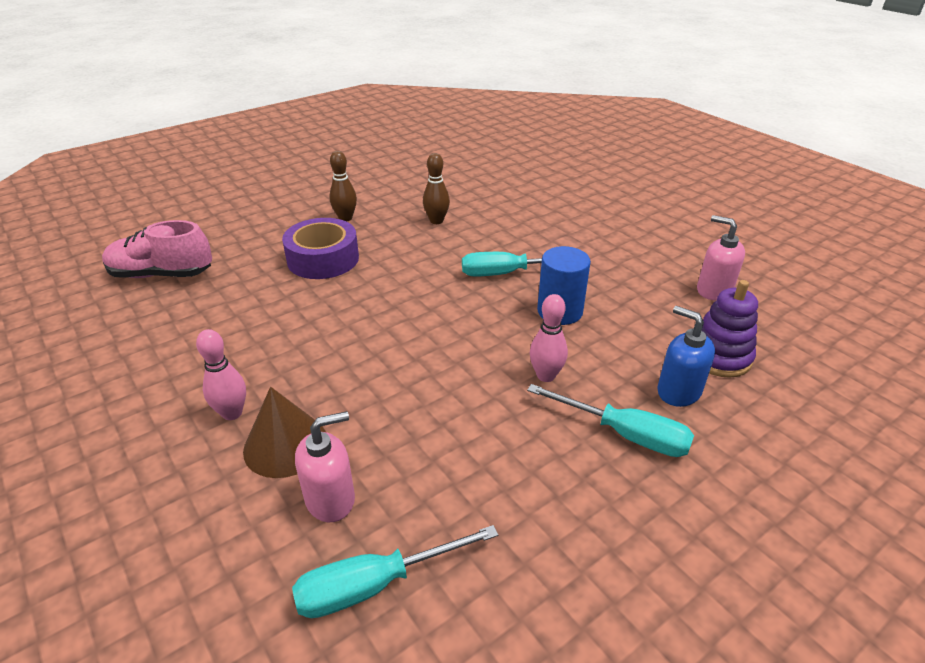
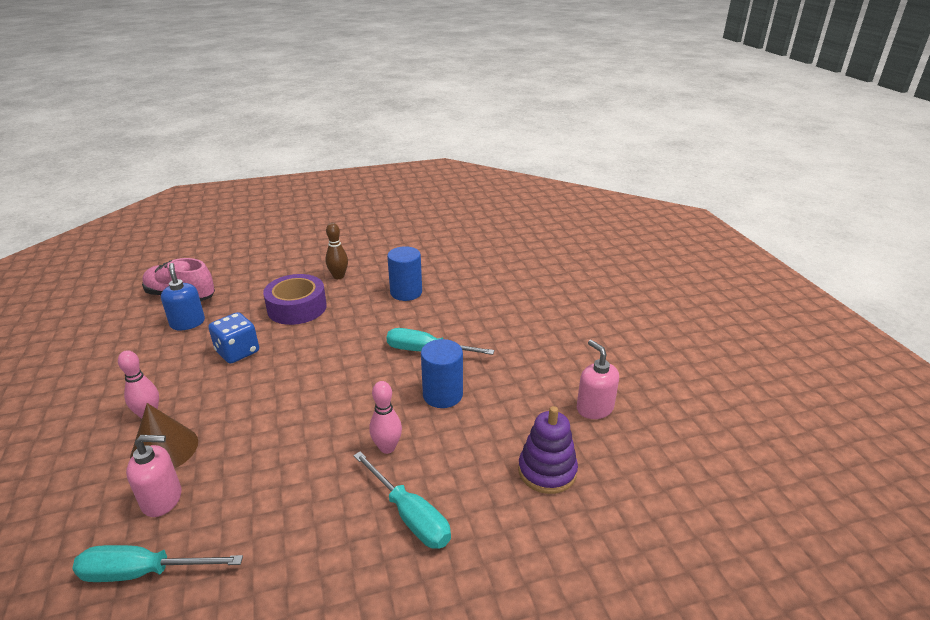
camera: 20 degrees right, 5 degrees down
(289, 319) = (237, 352): none -> blue dice
(436, 221) = (406, 292): brown bowling pin -> blue cylinder
(678, 391) = (485, 492): blue soap dispenser -> blue soap dispenser (187, 323)

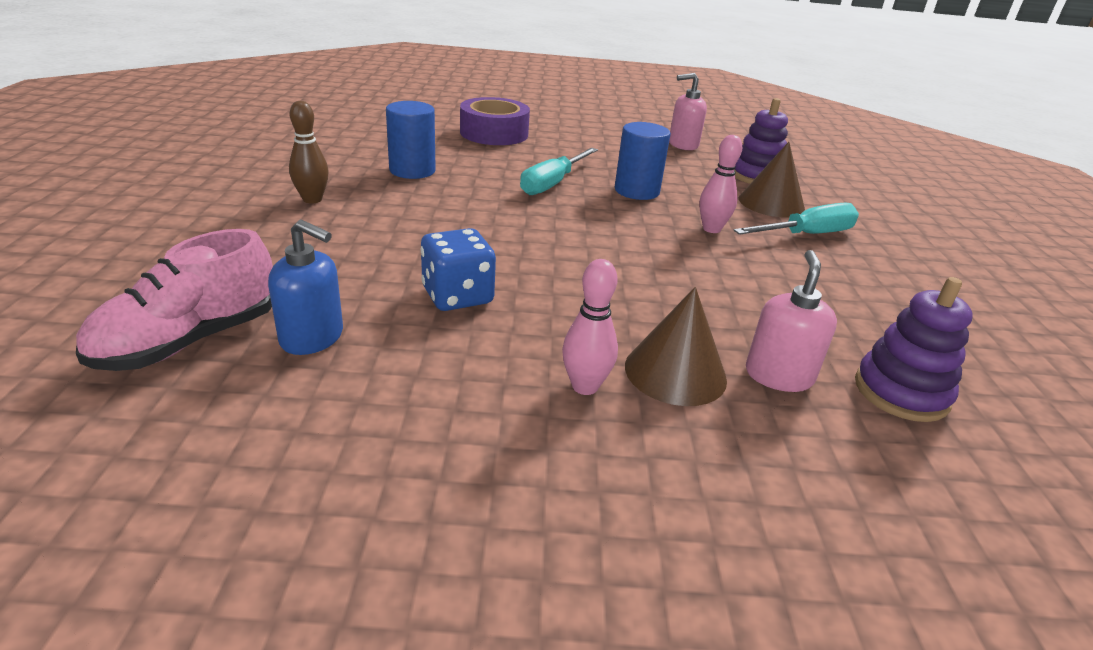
camera: 75 degrees left, 0 degrees up
(143, 572) = (901, 392): turquoise screwdriver -> purple stacking toy
(187, 323) = (312, 338): blue soap dispenser -> blue soap dispenser turned 150 degrees counterclockwise
(297, 308) = (371, 238): purple tape -> purple tape (494, 133)
(475, 486) = (771, 203): none -> brown cone

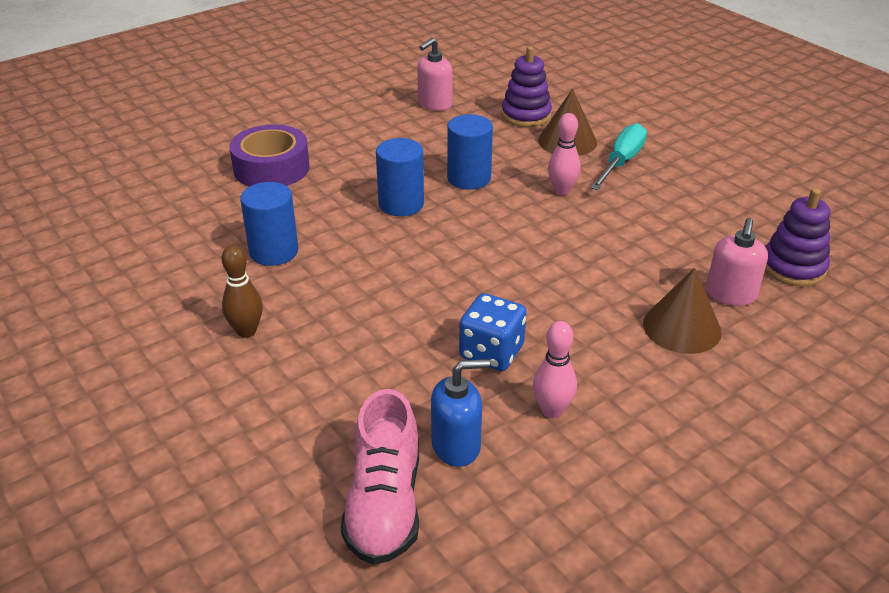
camera: 35 degrees left, 5 degrees up
(553, 183) = (401, 204): turquoise screwdriver -> blue cylinder
(585, 386) = (651, 370): pink bowling pin -> pink bowling pin (552, 410)
(778, 375) = (730, 295): pink soap dispenser -> pink soap dispenser turned 135 degrees counterclockwise

